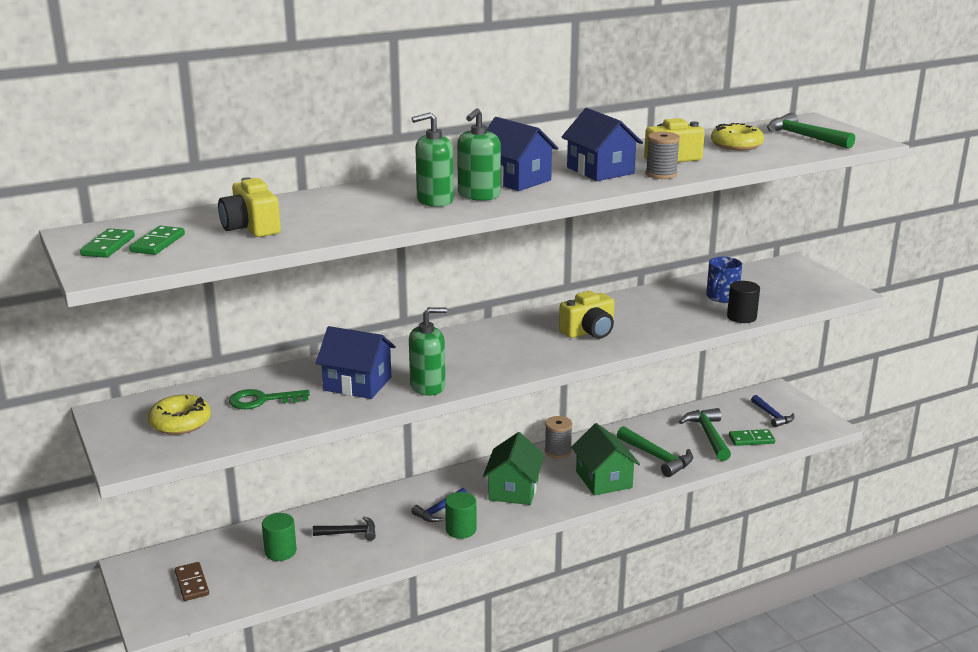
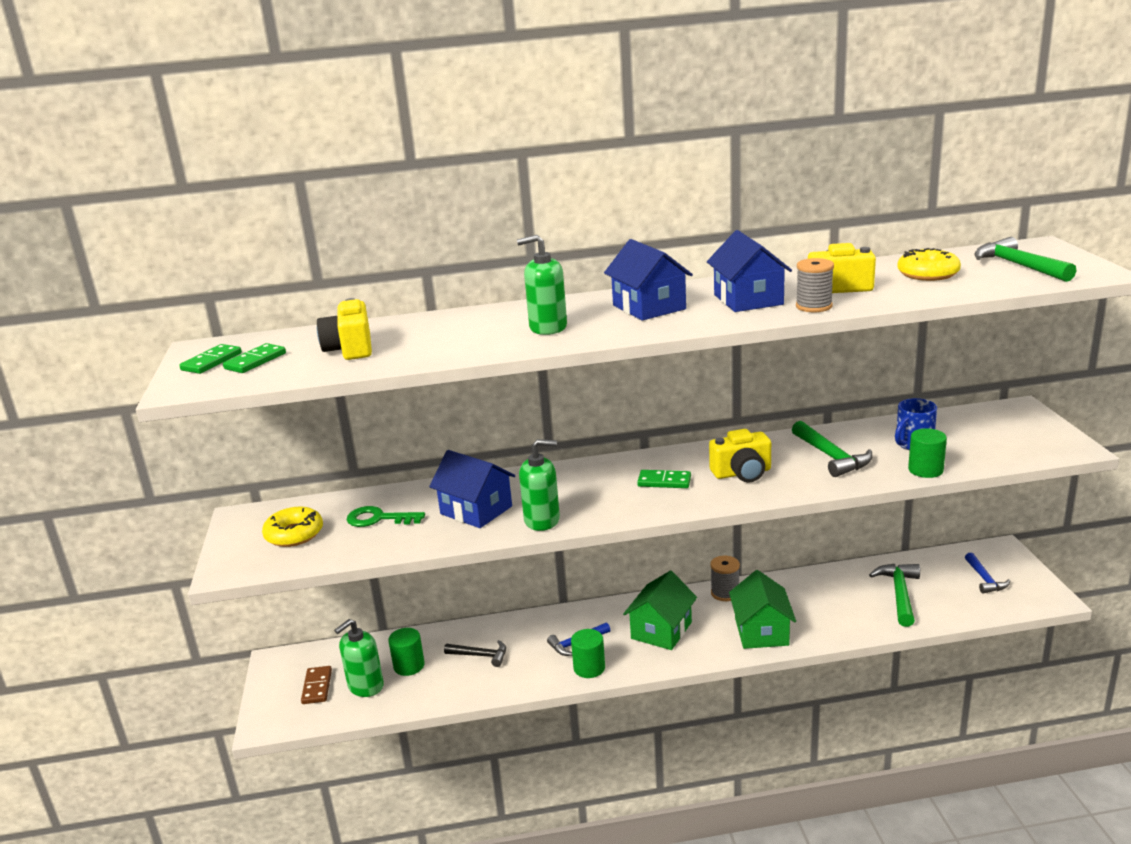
camera: 20 degrees right, 0 degrees up
(479, 195) = (597, 323): green soap dispenser -> green soap dispenser (365, 686)
(657, 457) = (831, 613): green hammer -> green hammer (831, 457)
(741, 317) = (925, 470): black cylinder -> green cylinder
(751, 439) = (948, 605): green domino -> green domino (664, 481)

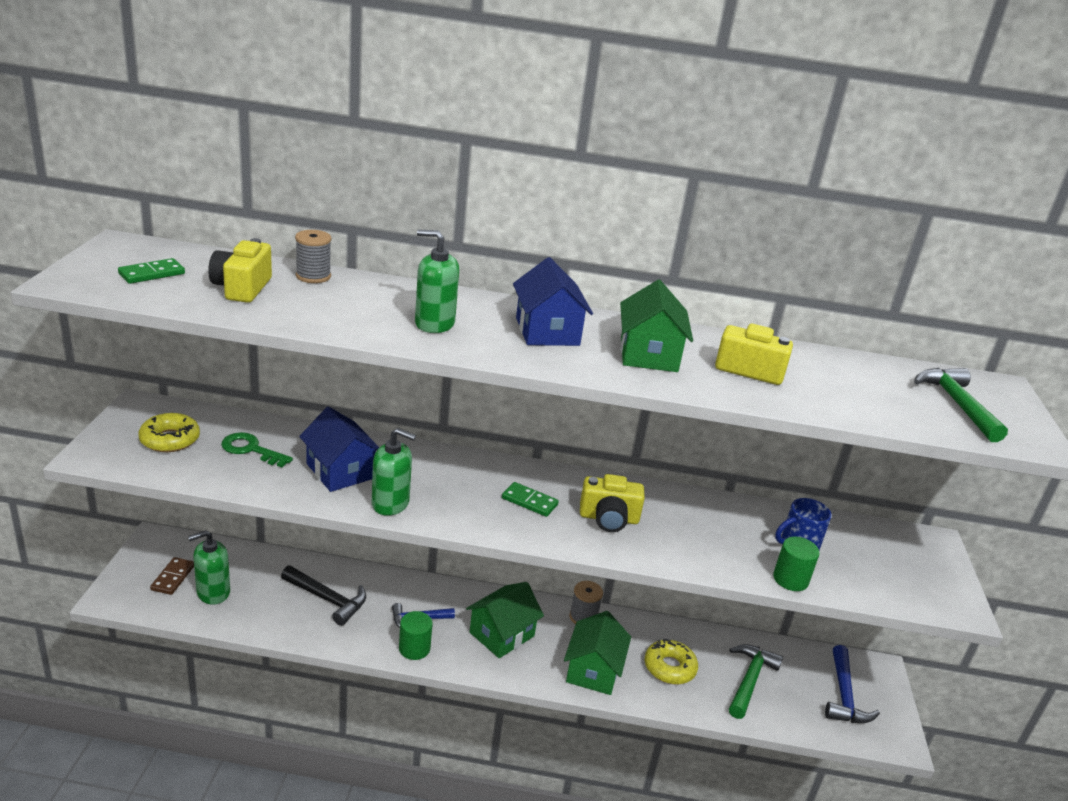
camera: 10 degrees right, 5 degrees up
(211, 362) = (116, 262): green domino -> none
(409, 666) = (261, 586): green cylinder -> none
(480, 655) = (327, 599): black hammer -> black hammer, size x1.52
(748, 299) = (648, 354): blue house -> green house
(814, 306) = (705, 385): grey spool -> grey spool (313, 276)
(831, 457) = (707, 531): green hammer -> none
(928, 274) = (854, 383): yellow donut -> yellow donut (669, 668)
(985, 579) = (844, 695): blue hammer -> blue hammer, size x1.52

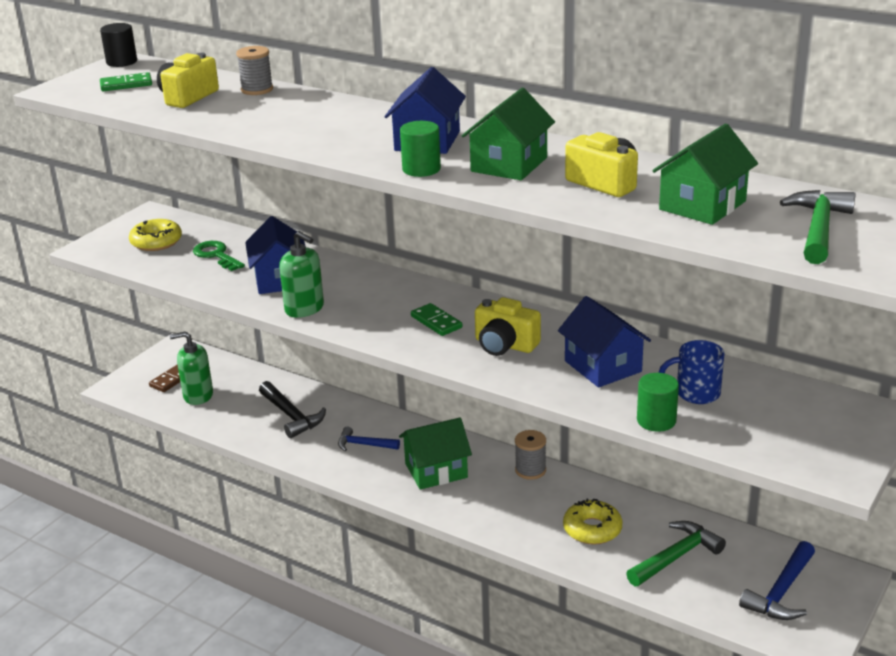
camera: 30 degrees right, 0 degrees up
(119, 244) = (121, 62): none -> black cylinder
(414, 648) = (345, 467): green cylinder -> green cylinder (421, 169)
(434, 323) = (326, 130): green soap dispenser -> none
(593, 670) = (508, 516): green house -> green house (702, 205)
(706, 529) = (603, 366): none -> blue house

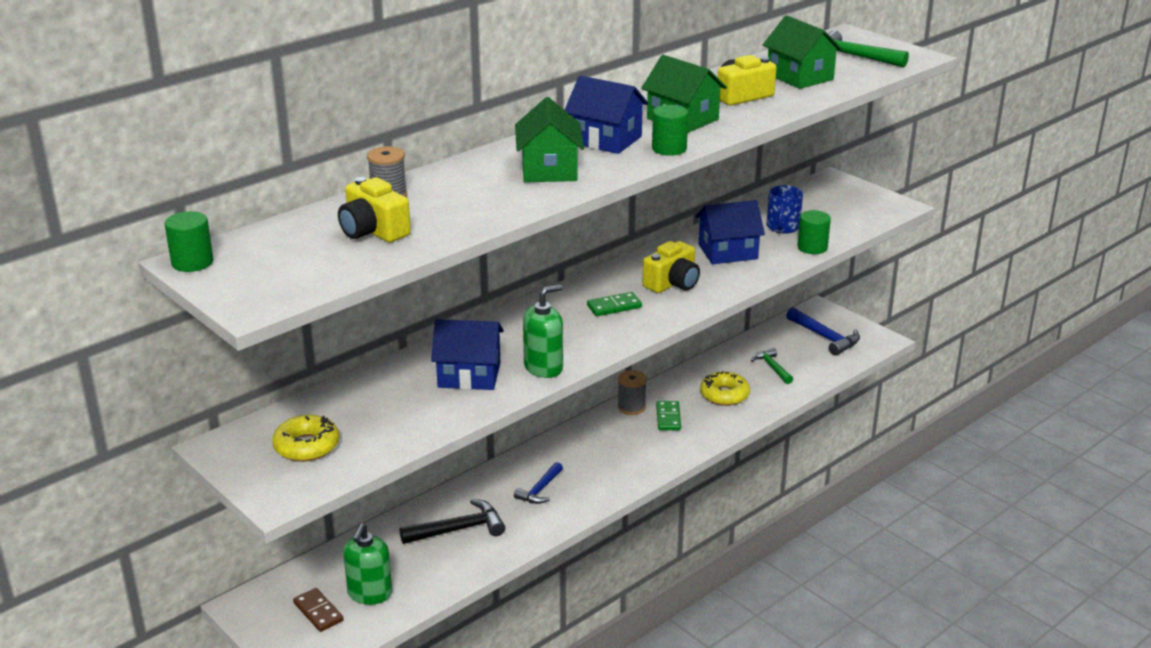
camera: 75 degrees left, 0 degrees up
(121, 62) = (192, 262): black cylinder -> green cylinder
(126, 84) = (287, 263): green domino -> green domino (668, 417)
(216, 255) = (379, 408): green key -> none
(436, 470) = (605, 455): green house -> green house (549, 169)
(676, 557) = (772, 367): green hammer -> green hammer, size x0.66

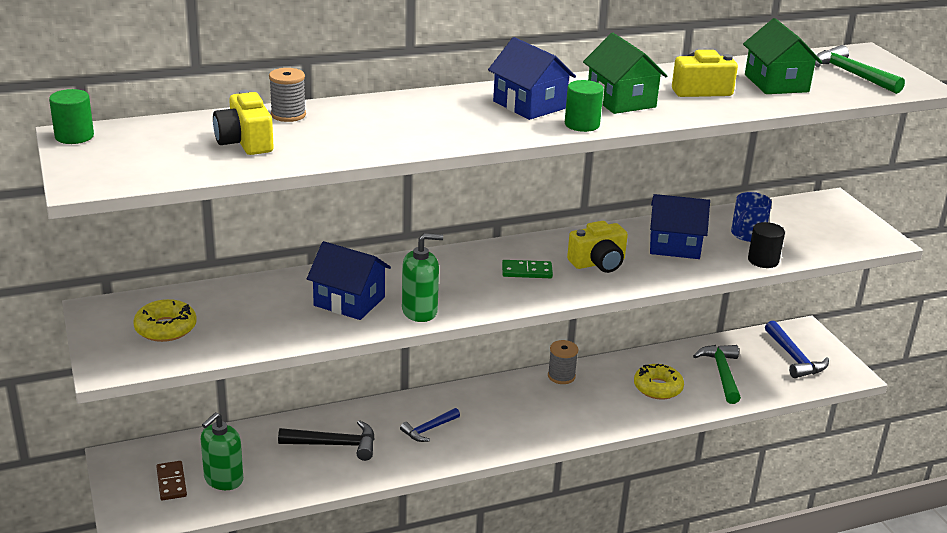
camera: 20 degrees right, 0 degrees up
(549, 169) = (451, 121): green house -> none
(668, 417) = (590, 395): green domino -> none
(772, 367) = (722, 373): green hammer -> green hammer, size x1.52
(812, 247) = (763, 260): green cylinder -> black cylinder

